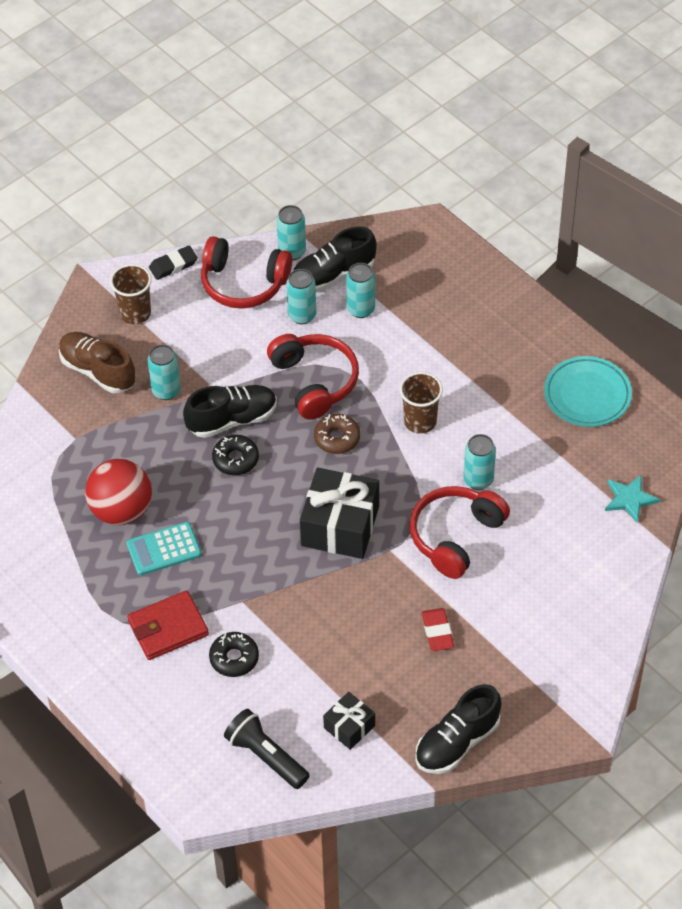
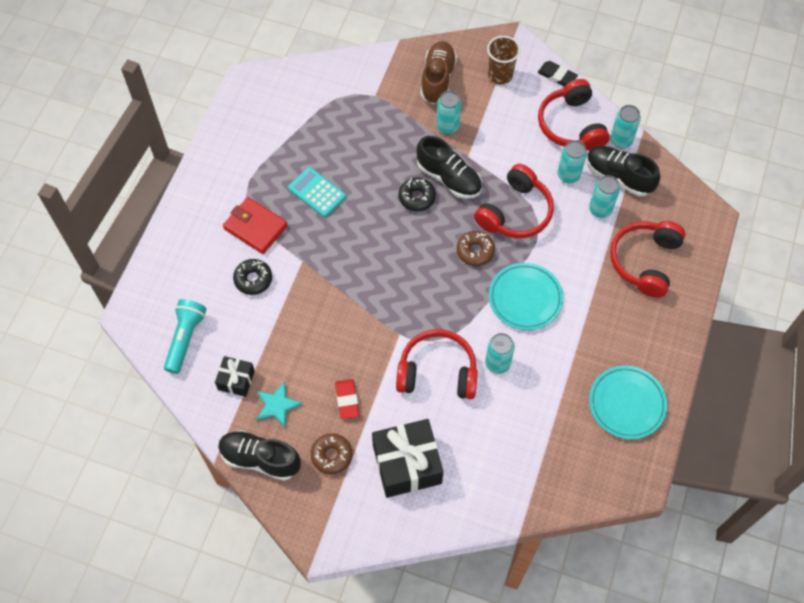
camera: 60 degrees right, 10 degrees up
(121, 510) = (333, 151): red ball -> none
(265, 756) = (185, 338): black flashlight -> turquoise flashlight
(340, 526) = (400, 291): black gift -> black gift (407, 464)
(420, 421) = (525, 298): brown cup -> turquoise plate
(437, 632) = (347, 400): red eraser -> red eraser turned 60 degrees counterclockwise
(444, 303) = (645, 261): none -> red headphones
(492, 674) = (331, 455): none -> brown donut
(629, 499) = (547, 481): turquoise star -> turquoise star (277, 405)

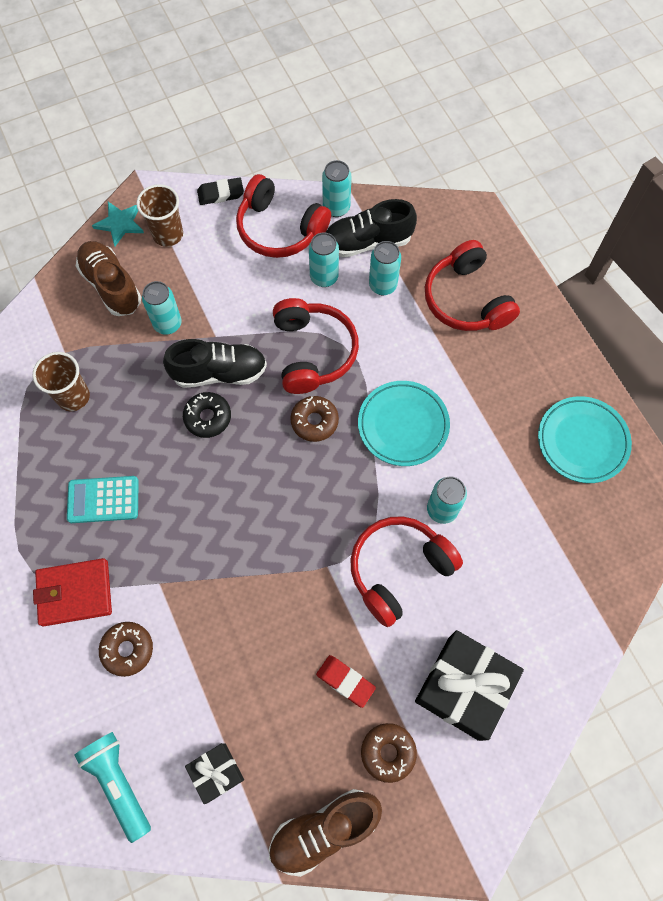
camera: 45 degrees left, 5 degrees up
(253, 279) = (127, 649): black donut -> brown donut
(260, 459) = (324, 829): black shoe -> brown shoe
(277, 405) = (284, 756): turquoise star -> turquoise star (120, 223)
(355, 124) = (73, 397): none -> brown cup

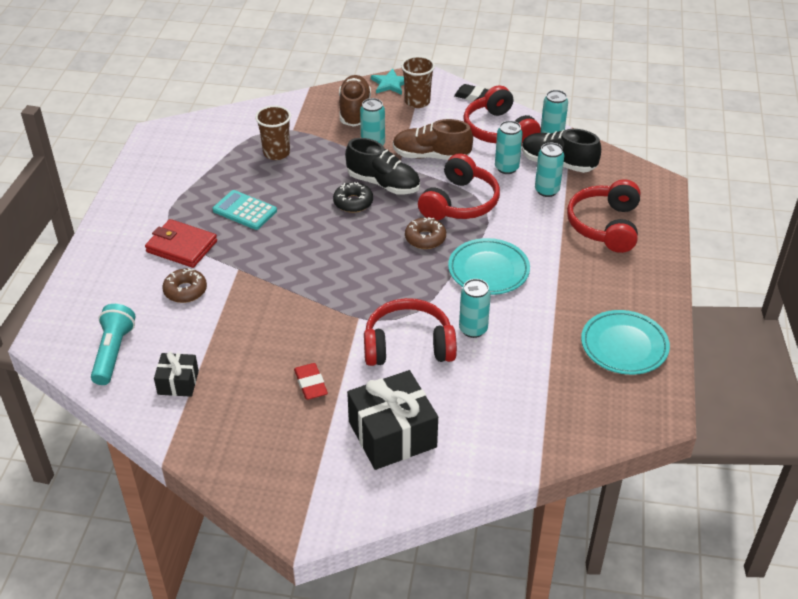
camera: 35 degrees right, 25 degrees down
(324, 829) = (217, 453): brown shoe -> brown shoe (431, 156)
(388, 752) = (302, 438): brown donut -> none

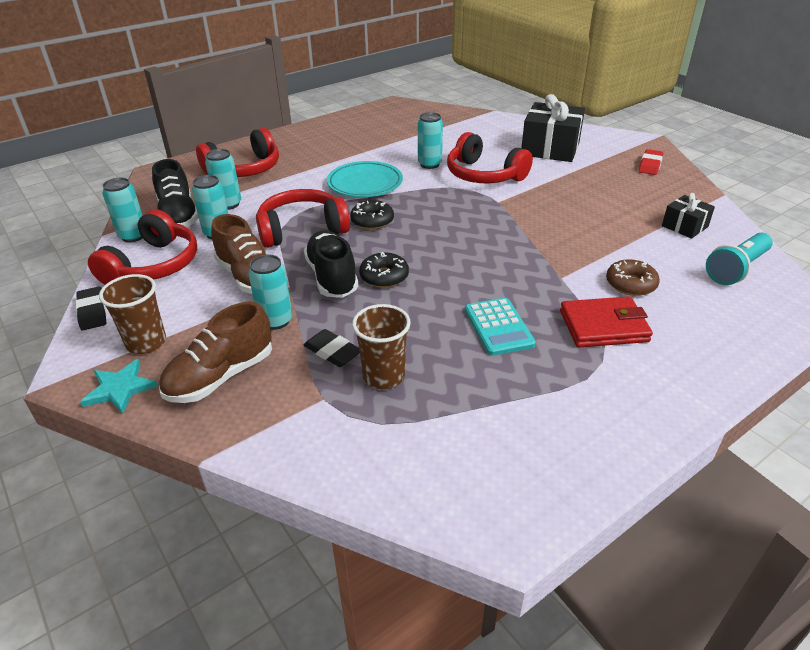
camera: 135 degrees left, 5 degrees down
(181, 247) = (603, 326): red wallet -> red wallet turned 75 degrees counterclockwise
(311, 384) = (577, 186): red eraser -> red eraser (650, 165)
(318, 149) = (332, 352): none -> black eraser
(425, 238) = (372, 221): brown donut -> black donut
(624, 346) = (360, 125): turquoise plate -> none

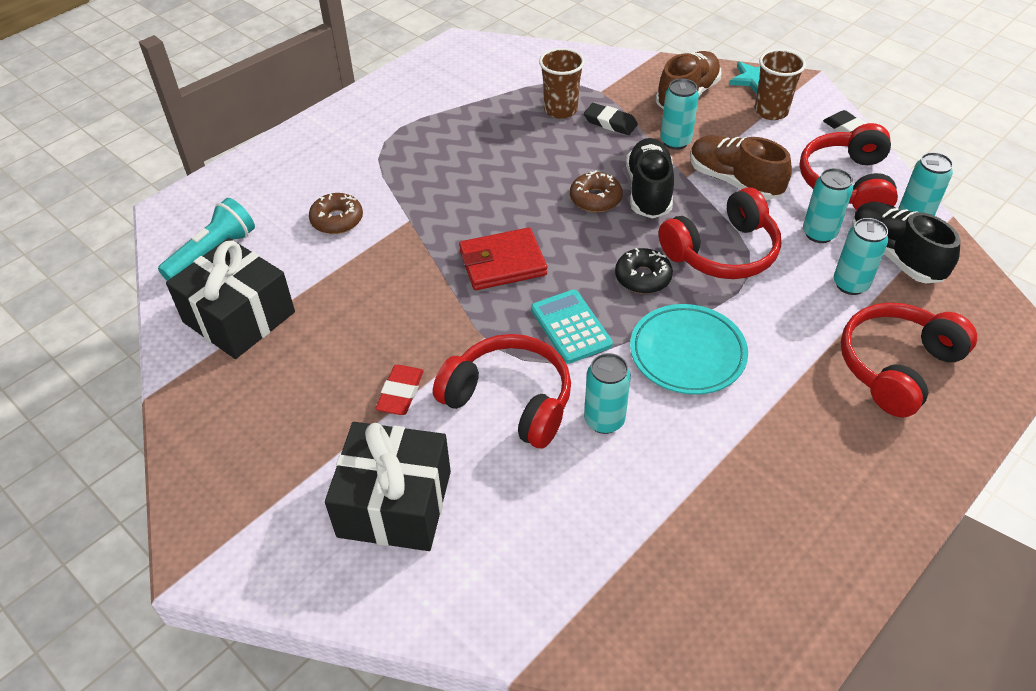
camera: 170 degrees right, 10 degrees up
(332, 277) = (649, 191): black shoe -> black shoe turned 150 degrees counterclockwise
(384, 276) = (595, 198): black donut -> brown donut
(498, 327) = (472, 159): turquoise calculator -> turquoise calculator (571, 327)
(603, 326) = (376, 171): red wallet -> red wallet (502, 263)
(650, 165) = (228, 467): red eraser -> red eraser (400, 393)
(684, 226) = (239, 317): black gift -> black gift, size x1.87

